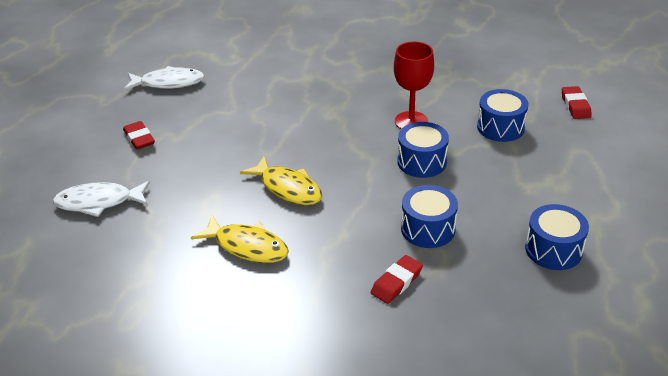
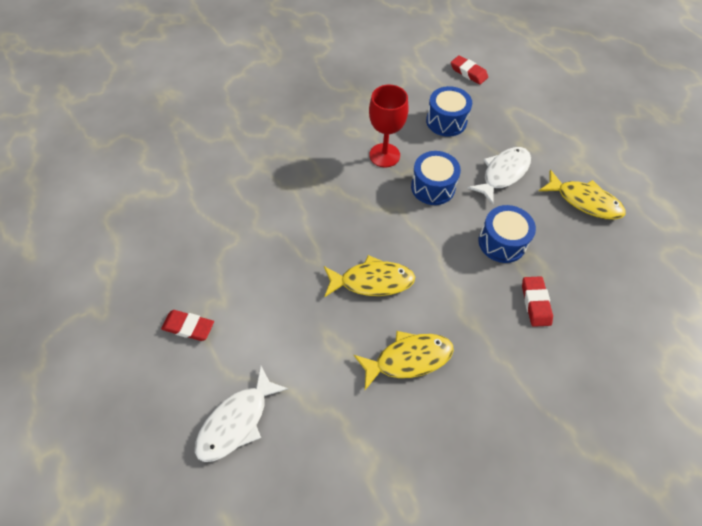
camera: 45 degrees left, 20 degrees up
(168, 83) = (141, 249): white fish -> white fish (503, 173)
(553, 250) = (584, 201): blue drum -> yellow fish

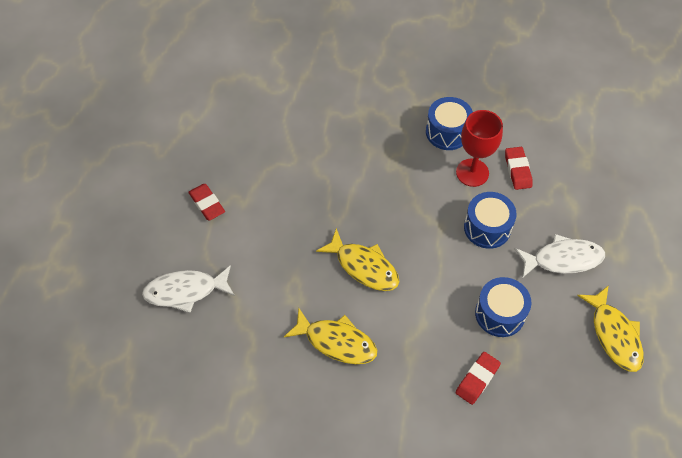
camera: 40 degrees right, 0 degrees up
(446, 121) = (559, 178): blue drum -> blue drum (447, 132)
(468, 72) = (630, 146): red eraser -> red eraser (517, 170)

